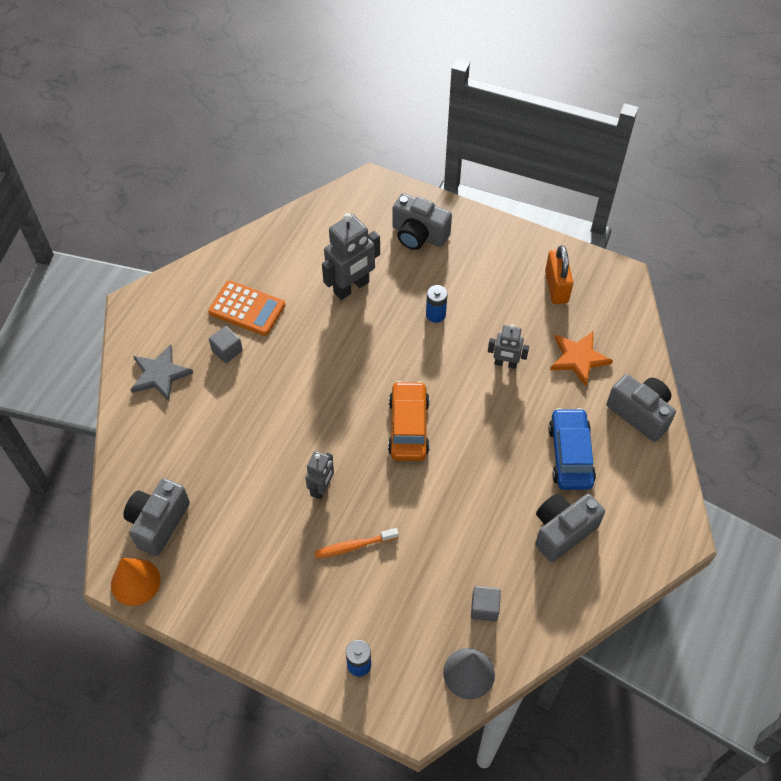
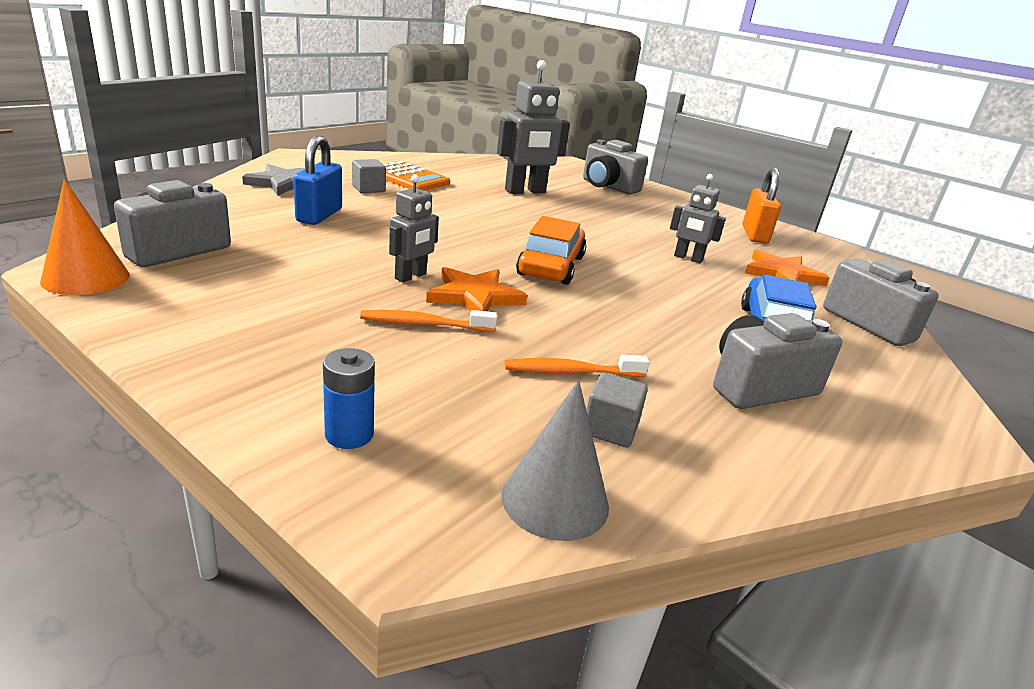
camera: 10 degrees right, 30 degrees down
(217, 422) = (319, 215): none -> blue padlock
(371, 497) = (474, 296): none -> orange star
(435, 314) = (611, 219): blue battery -> none
(452, 562) = (570, 372): none -> orange toothbrush

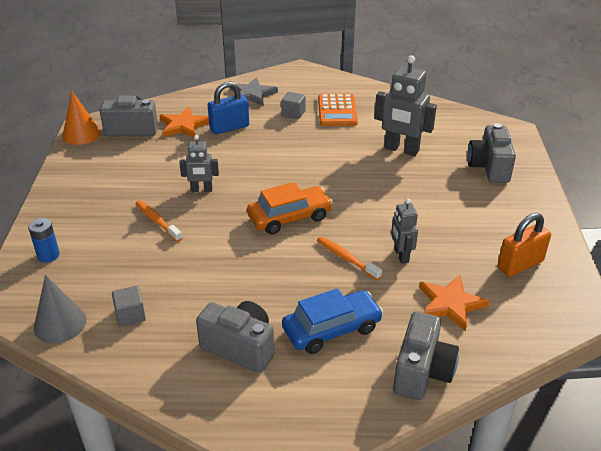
camera: 55 degrees right, 10 degrees up
(474, 296) = (208, 217): orange star -> orange star (184, 125)
(570, 372) = (169, 281): orange toothbrush -> orange toothbrush (346, 258)

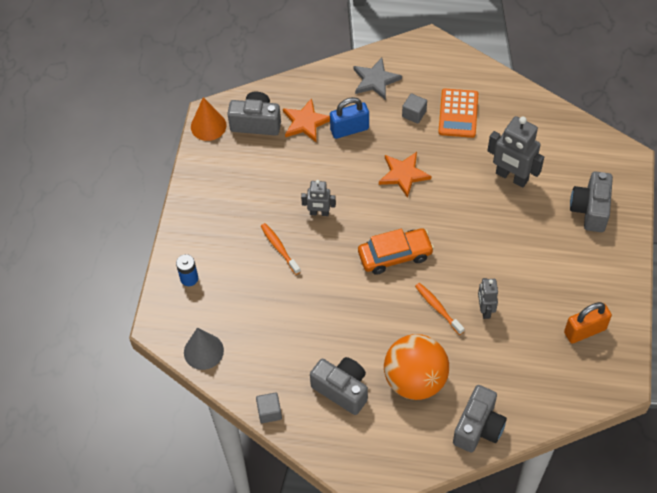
camera: 10 degrees right, 20 degrees up
(130, 315) = (258, 349): grey cube -> grey cube (269, 412)
(332, 329) = (415, 380): blue car -> orange ball
(450, 304) = (515, 366): orange star -> orange star (403, 174)

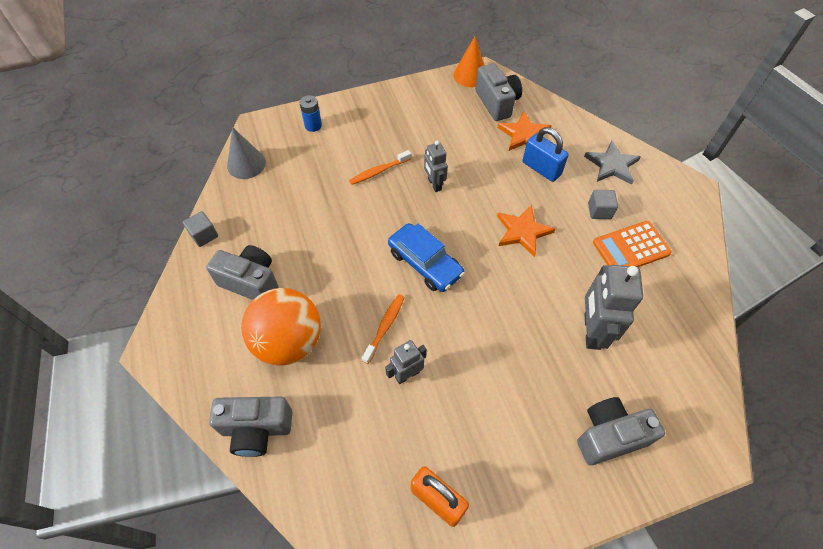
camera: 60 degrees right, 0 degrees up
(279, 248) = (378, 171): orange toothbrush -> orange toothbrush turned 150 degrees counterclockwise
(342, 389) = (251, 282): grey camera -> grey camera turned 75 degrees counterclockwise
(395, 255) = (425, 263): orange car -> blue car

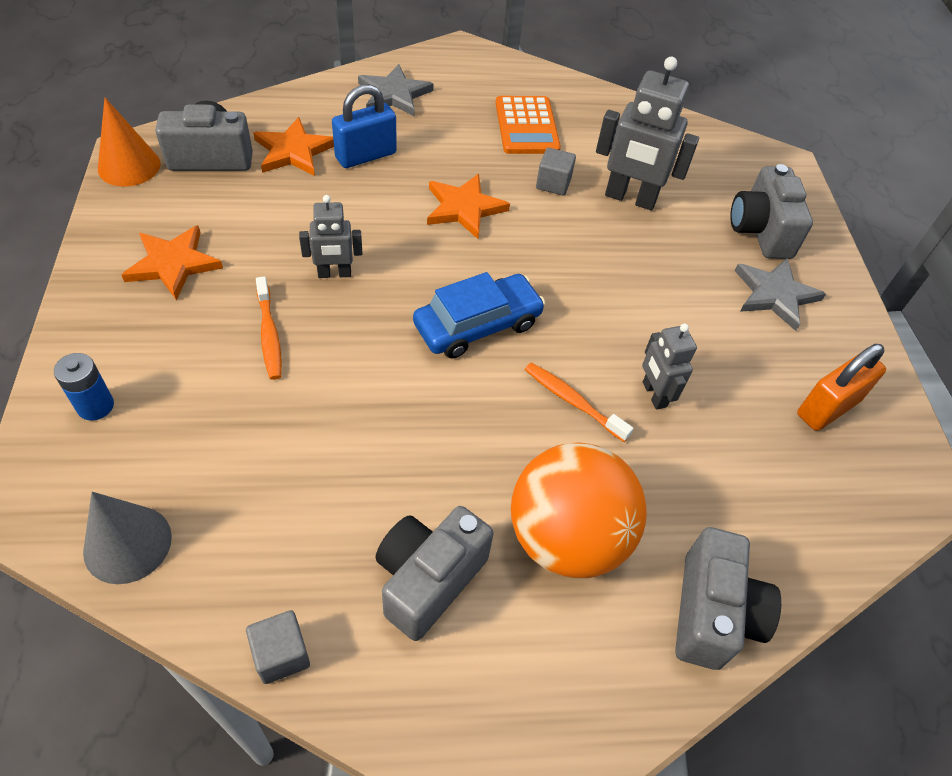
camera: 80 degrees left, 5 degrees down
(410, 118) = (173, 264): none -> orange star
(539, 452) = (774, 295): none -> grey star
(599, 211) = (461, 130): grey cube -> grey cube (553, 183)

